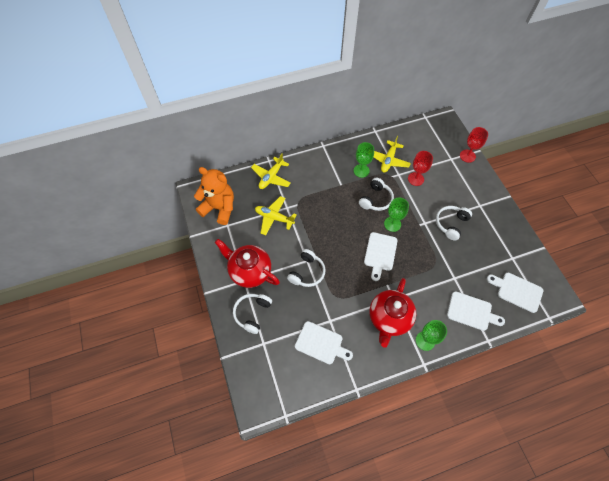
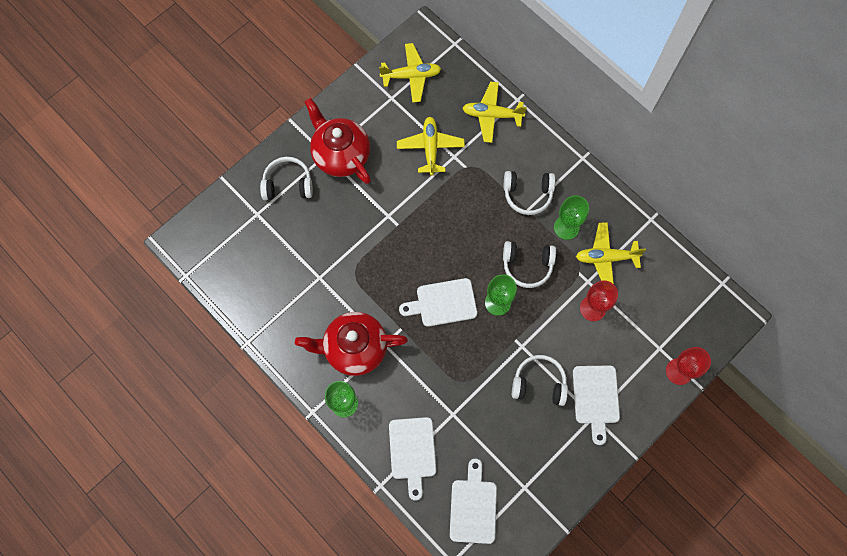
camera: 65 degrees right, 10 degrees up
(219, 208) = (411, 76): orange teddy bear -> yellow plane
(249, 271) = (341, 155): red teapot -> red teapot turned 45 degrees counterclockwise
(307, 272) = (371, 222): white headphones -> white headphones (527, 194)
(321, 343) = (285, 279): white cutting board -> white cutting board (595, 398)

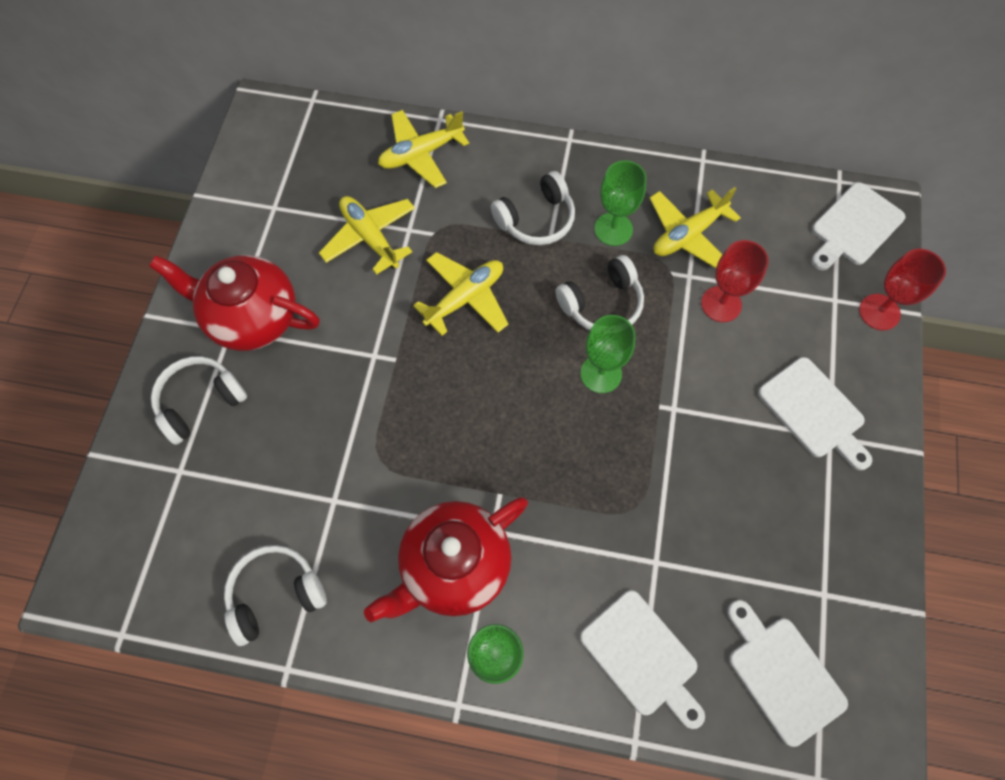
camera: 35 degrees left, 5 degrees down
(411, 76) = (282, 167): yellow plane -> yellow plane (465, 298)
(443, 303) = (530, 421): white cutting board -> white cutting board (854, 227)
(539, 383) = (732, 441): white headphones -> white headphones (276, 595)

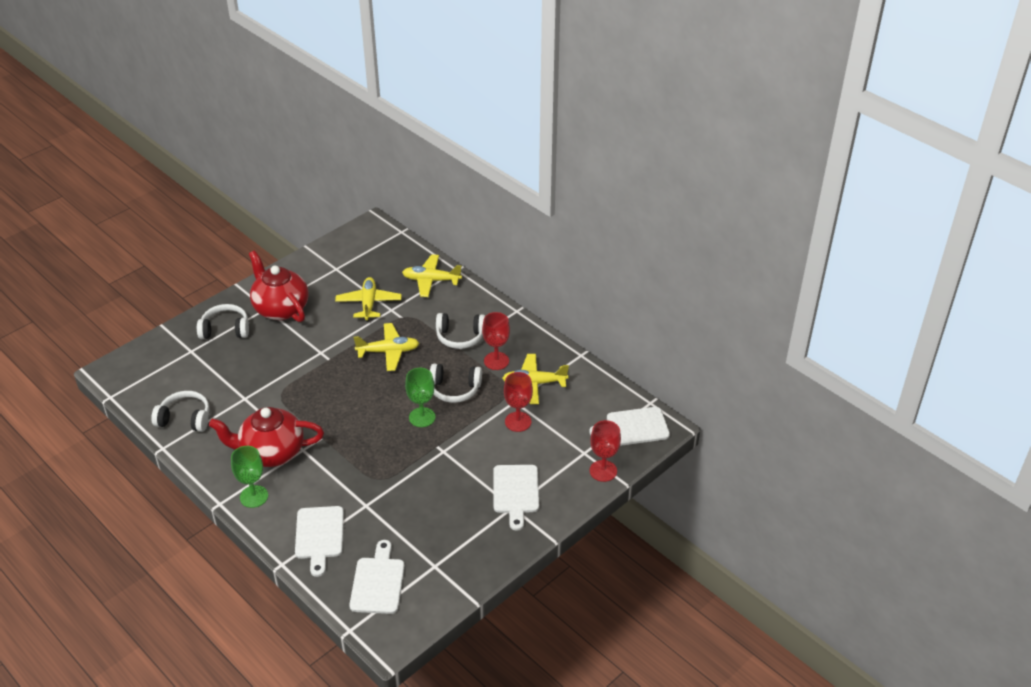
camera: 35 degrees right, 25 degrees down
(613, 229) = (496, 361): green goblet -> red goblet

